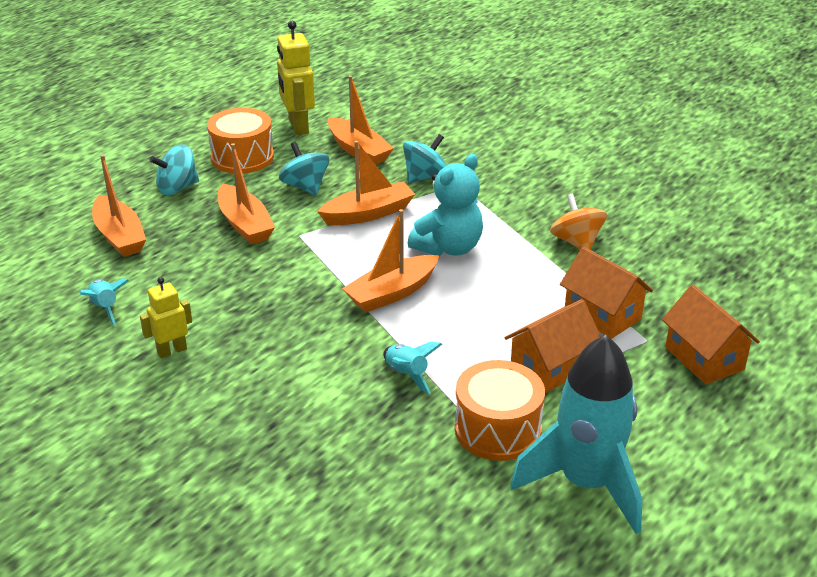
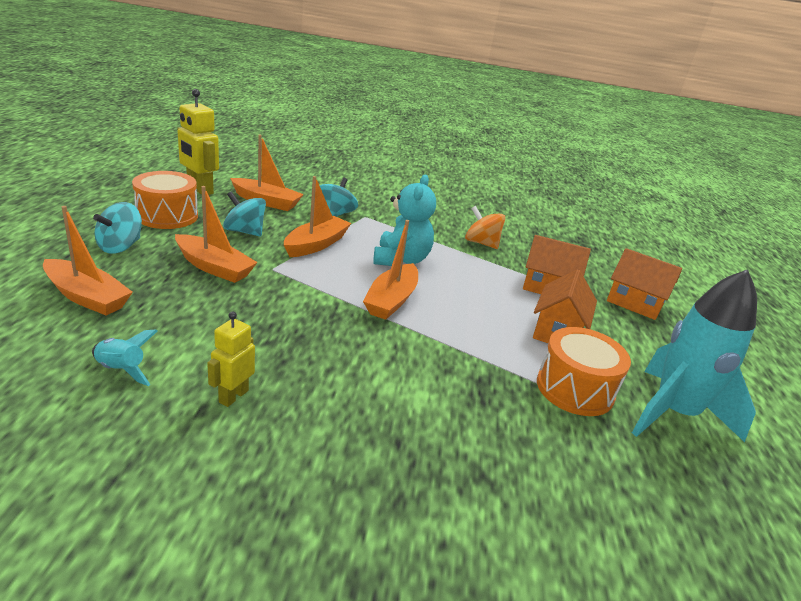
camera: 35 degrees left, 5 degrees down
(407, 375) = (467, 363): turquoise rocket -> none

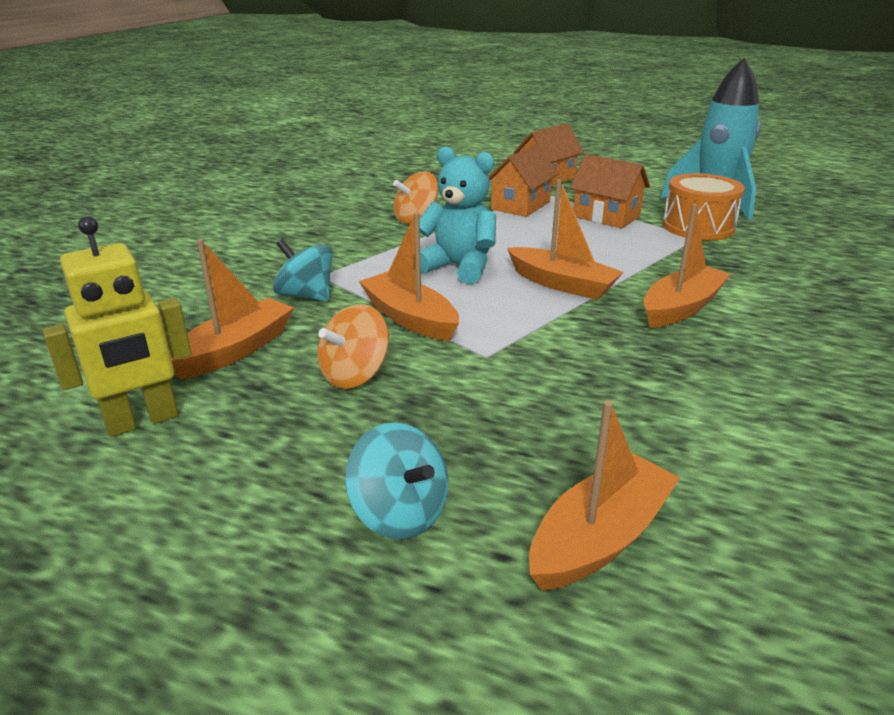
camera: 70 degrees left, 0 degrees up
(122, 370) = (790, 482): turquoise rocket -> none
(167, 216) = (265, 459): orange drum -> none
(214, 267) = (483, 405): orange boat -> orange boat (681, 308)
(233, 396) = (799, 394): yellow robot -> none
(245, 231) = (355, 375): turquoise spinning top -> orange spinning top

